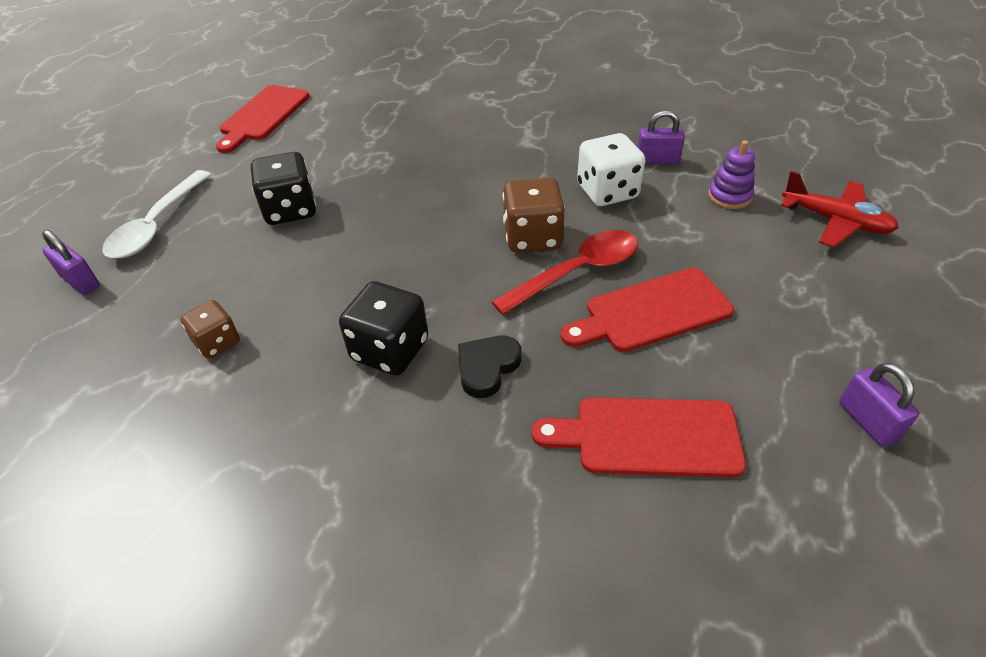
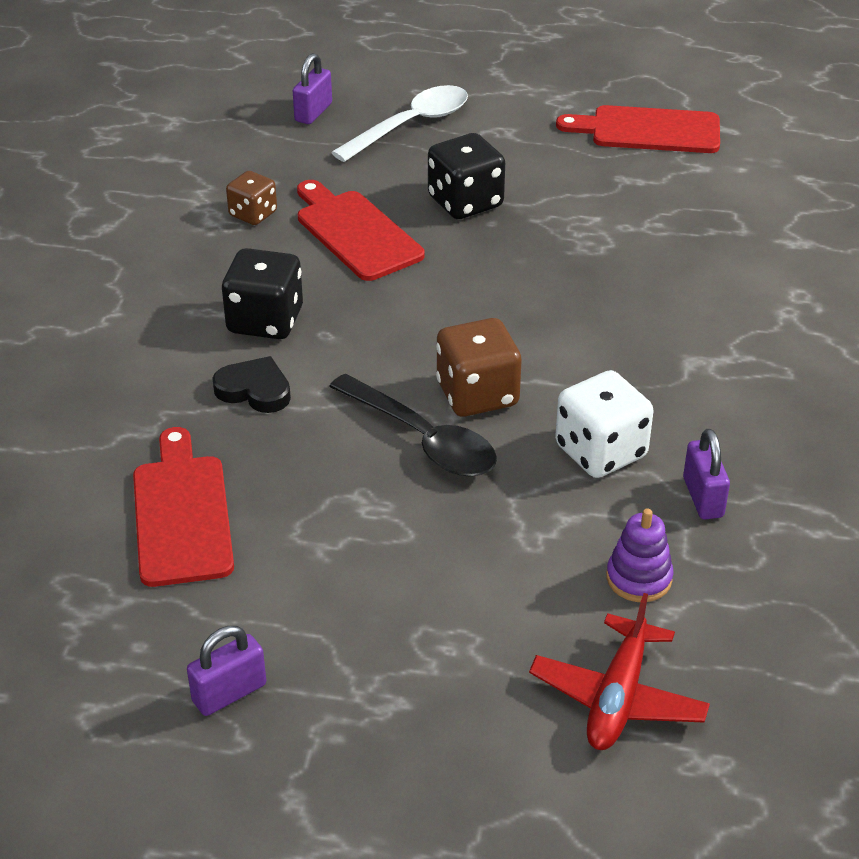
camera: 75 degrees right, 5 degrees down
(157, 224) = (410, 125): white spoon -> white spoon turned 135 degrees clockwise
(576, 272) = (422, 439): red spoon -> black spoon
(652, 312) = (368, 508): red cutting board -> red cutting board (355, 233)

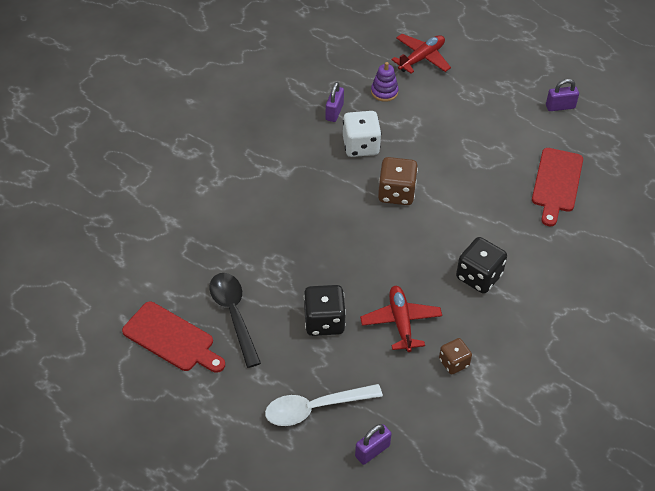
camera: 155 degrees left, 10 degrees up
(254, 390) = (501, 235): black heart -> none
(355, 233) = (401, 322): red cutting board -> red plane
(422, 439) = (434, 180): black spoon -> black spoon (234, 315)

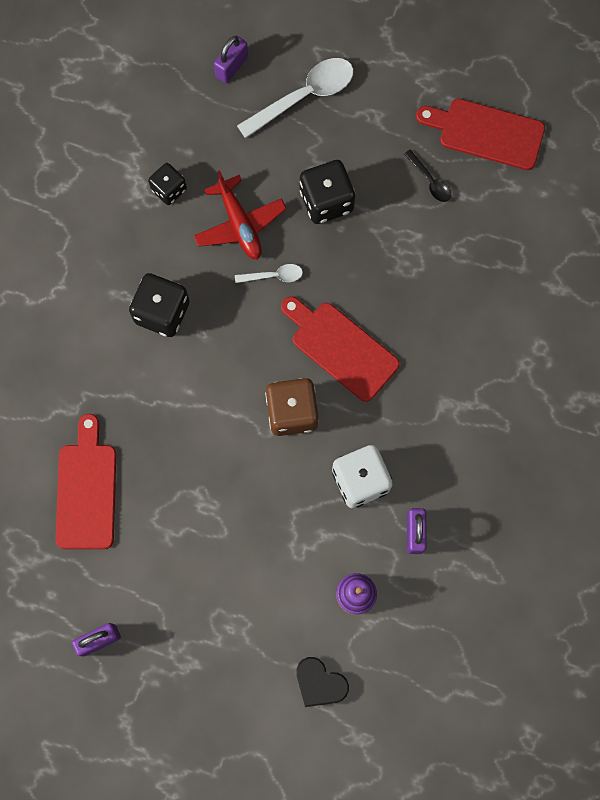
camera: 165 degrees right, 25 degrees up
(234, 315) = (430, 180): black spoon -> black spoon, size x0.50
(347, 222) = (341, 348): none -> red cutting board
(384, 280) = (273, 276): none -> white spoon
(421, 58) = (320, 683): red plane -> black heart
(454, 363) = (169, 189): brown dice -> black dice

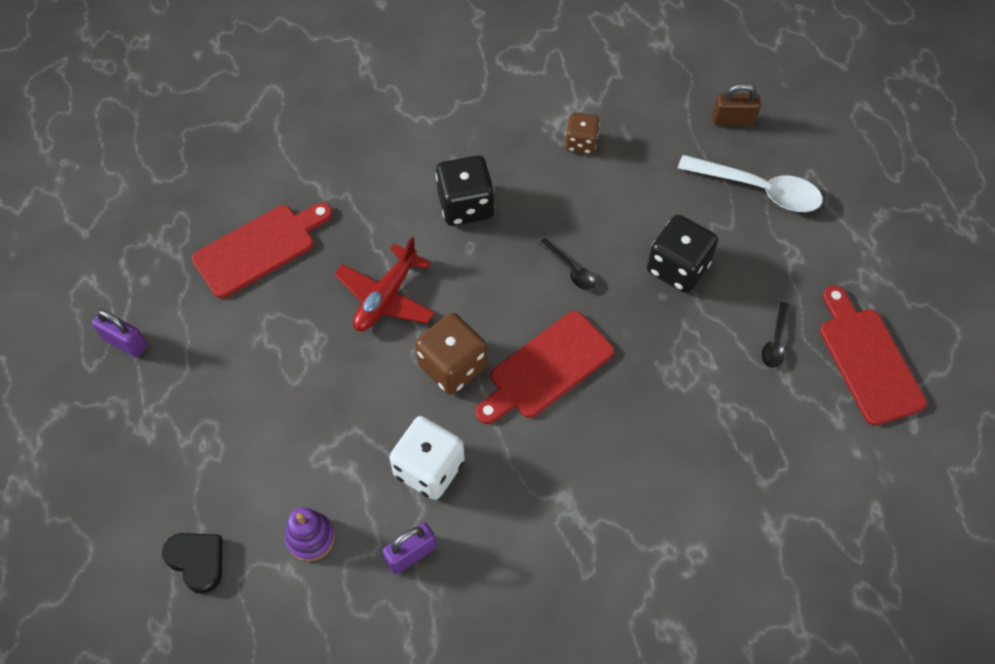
camera: 55 degrees right, 15 degrees down
(169, 189) = (581, 143): black dice -> brown dice
(231, 67) = (733, 120): purple padlock -> brown padlock
(239, 224) = (596, 214): red plane -> red plane (386, 297)
(273, 276) = (570, 269): white spoon -> black spoon
(320, 683) = (197, 561): black heart -> black heart turned 135 degrees clockwise
(341, 348) = (547, 368): red cutting board -> red cutting board turned 135 degrees counterclockwise

